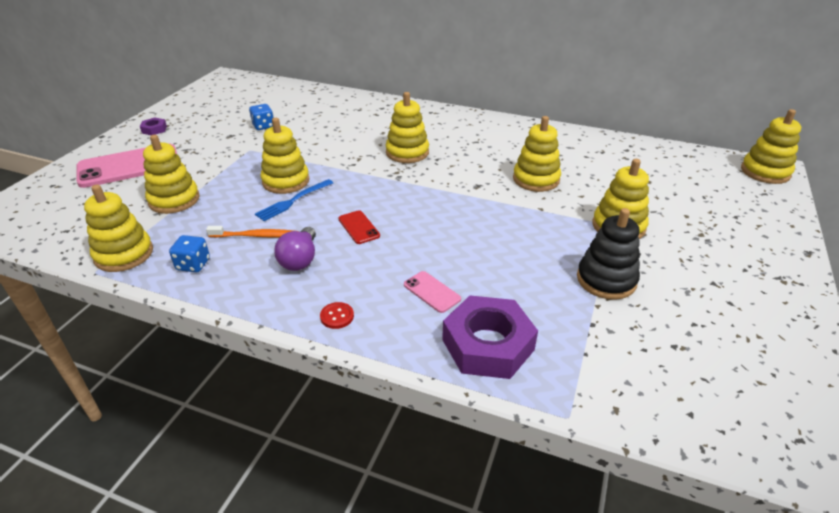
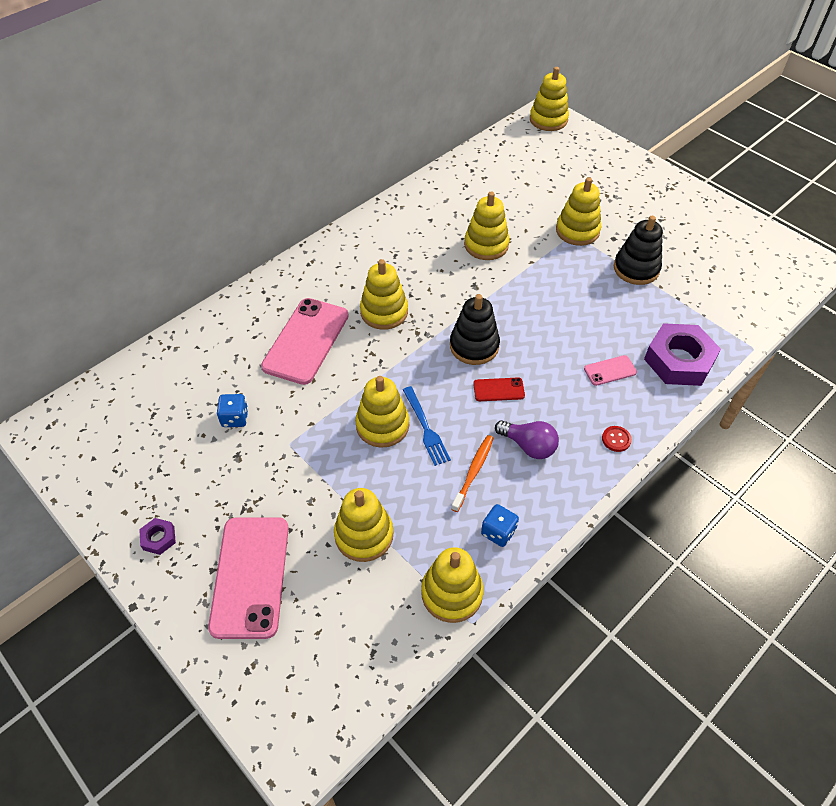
camera: 65 degrees left, 15 degrees up
(352, 131) = (306, 341): none -> pink phone
(402, 202) = (474, 346): none -> black stacking toy

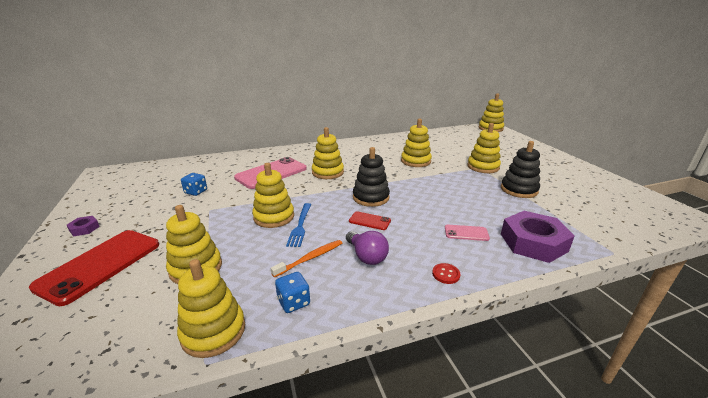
camera: 25 degrees right, 25 degrees down
(250, 576) = (100, 265): pink phone -> red phone

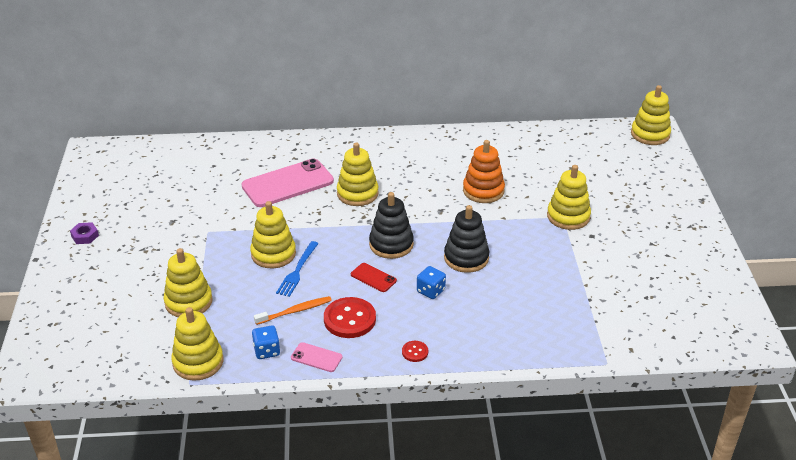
camera: 15 degrees right, 10 degrees up
(100, 265) = (105, 282): red phone -> none
(196, 192) = (195, 201): blue dice -> blue dice (431, 291)
(366, 256) = (349, 319): purple light bulb -> red button
(415, 161) = (483, 191): yellow stacking toy -> orange stacking toy
(466, 233) = (468, 312): pink phone -> pink phone (316, 357)
(519, 190) = (581, 263): black stacking toy -> black stacking toy (466, 258)
(533, 242) = (531, 336): purple nut -> none

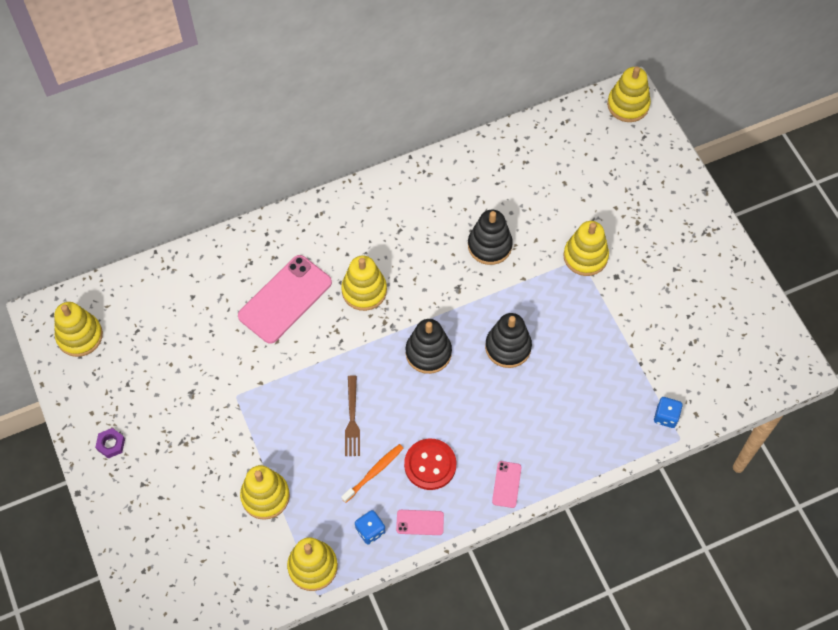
camera: 20 degrees left, 25 degrees up
(273, 254) = (317, 404): yellow stacking toy -> yellow stacking toy (80, 336)
(297, 271) = (352, 420): blue fork -> brown fork
(373, 278) = (429, 403): red phone -> none
(415, 352) = (506, 484): red button -> pink phone
(431, 291) = (491, 403): blue dice -> blue dice (666, 416)
(483, 191) = (489, 245): orange stacking toy -> black stacking toy

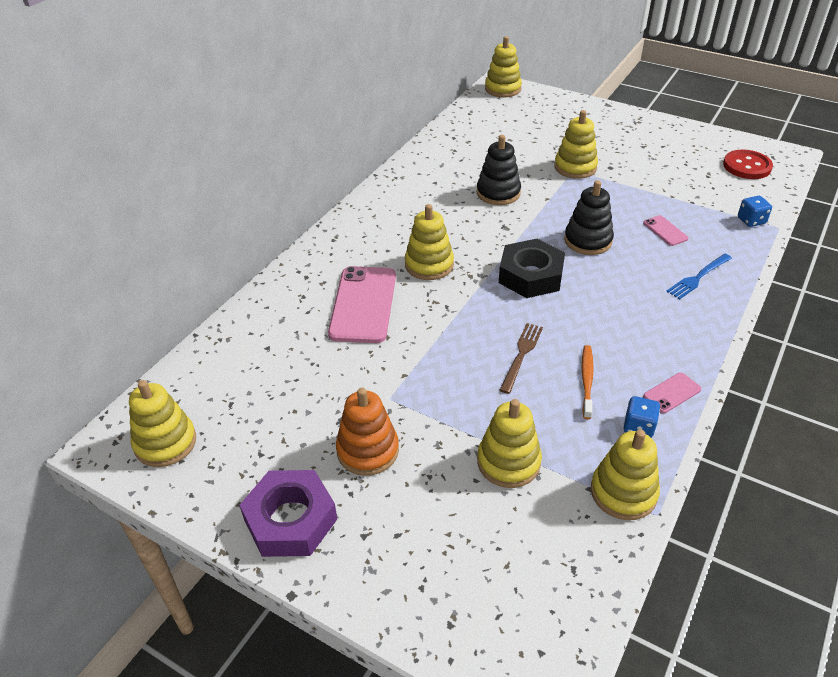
camera: 35 degrees left, 20 degrees down
(111, 444) = (290, 520): purple nut -> purple nut, size x2.26
(190, 427) = (368, 450): none -> orange stacking toy
(352, 420) = (521, 354): brown fork -> brown fork turned 120 degrees counterclockwise
(428, 353) = (530, 275): black stacking toy -> black nut
(430, 465) = (626, 347): red button -> red button (747, 166)
(506, 484) = (703, 324): pink phone -> pink phone (665, 231)
(552, 442) = (697, 278): none -> blue fork

